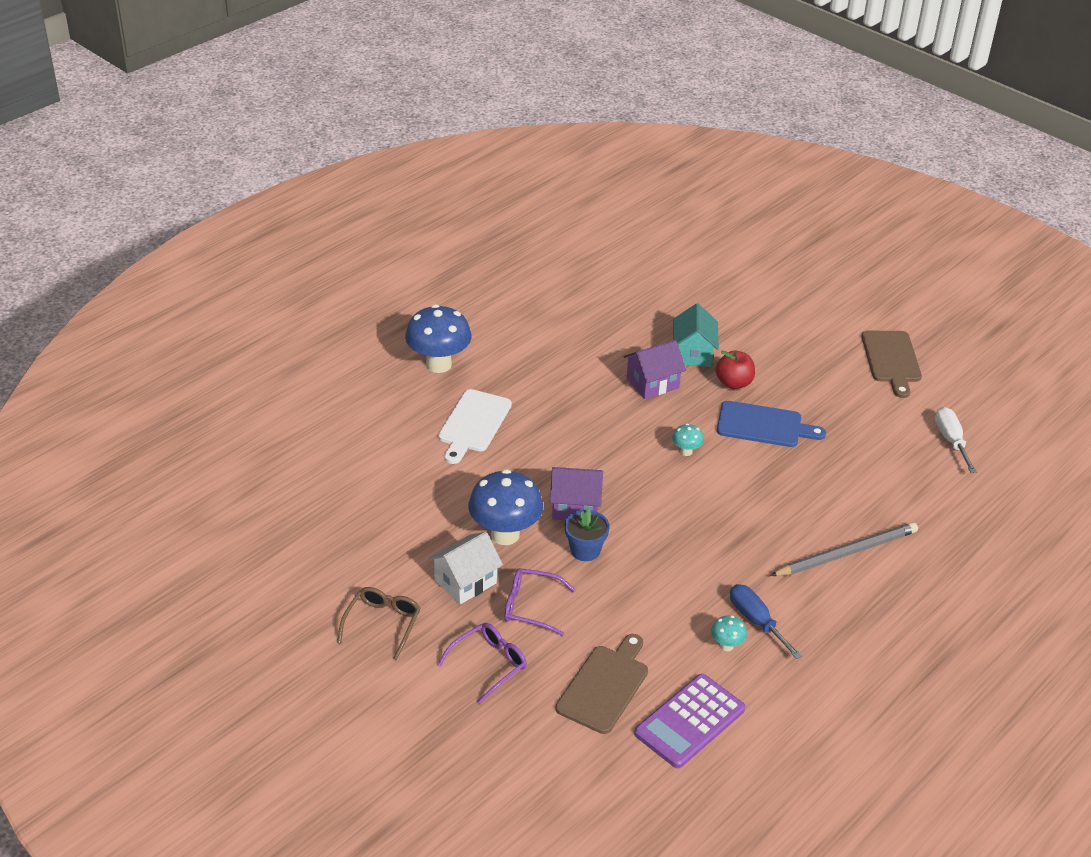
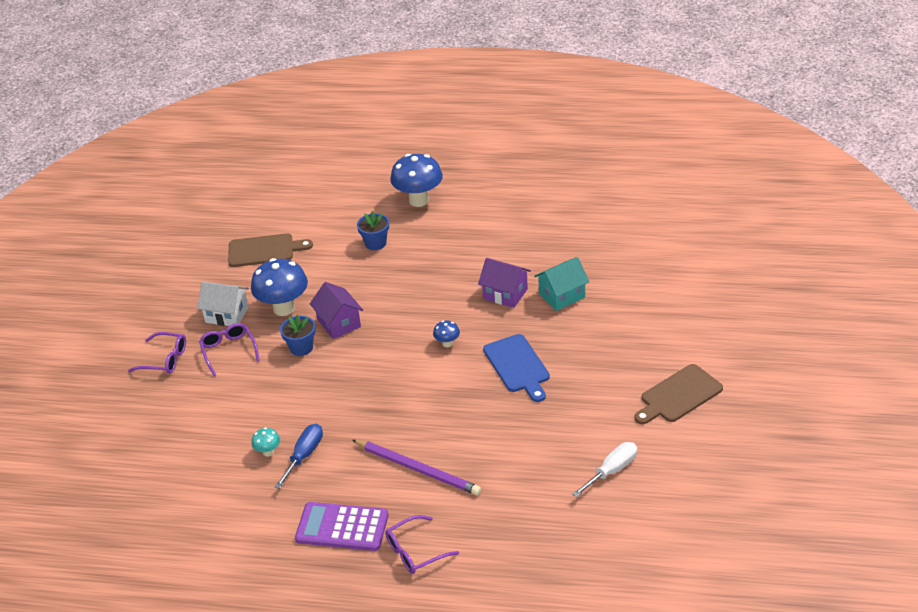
camera: 60 degrees right, 0 degrees up
(382, 624) = (163, 302): brown glasses -> none
(473, 424) = (375, 243): white cutting board -> blue flower pot
(605, 686) = (186, 415): brown cutting board -> brown cutting board (264, 250)
(686, 451) = (447, 343): turquoise mushroom -> blue mushroom
(690, 721) = (184, 467): purple calculator -> purple calculator (342, 527)
(733, 383) = (550, 330): red apple -> none
(847, 553) = (418, 469): grey pencil -> purple pencil
(955, 605) = (415, 551): none -> purple glasses

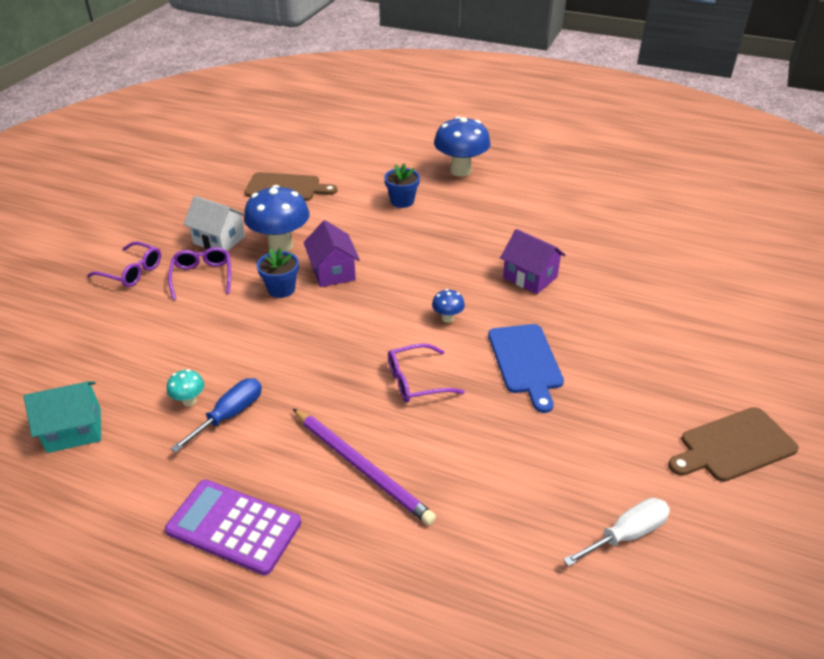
camera: 10 degrees right, 0 degrees up
(415, 551) = (317, 591): purple glasses -> purple glasses (416, 381)
(562, 295) = (596, 292): turquoise house -> turquoise house (74, 430)

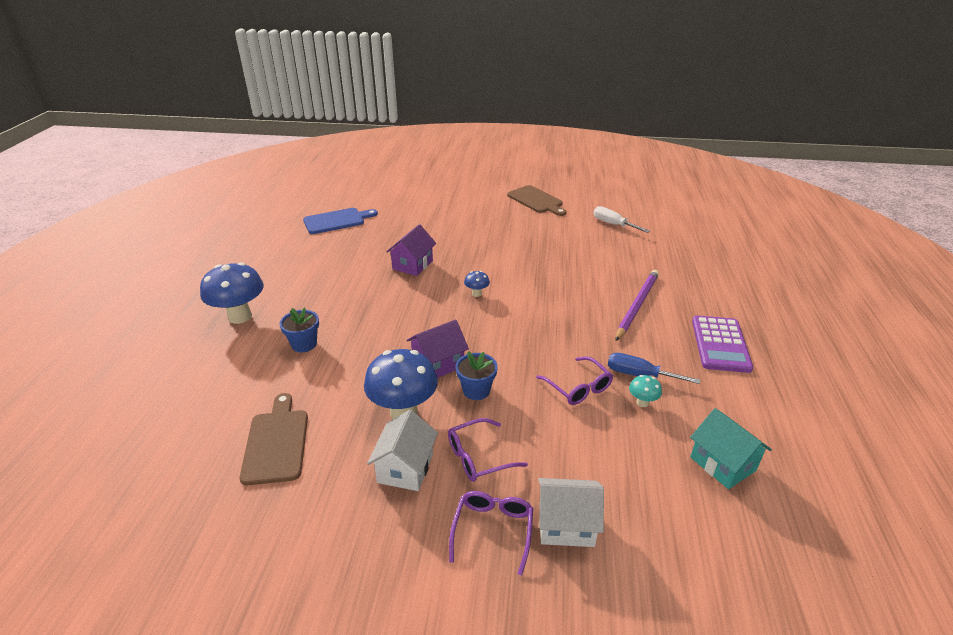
camera: 105 degrees left, 5 degrees down
(105, 308) = (566, 525): none -> white house
(416, 381) = (550, 297): purple glasses -> purple glasses (578, 387)
(525, 362) = (507, 259): blue cutting board -> blue cutting board (337, 221)

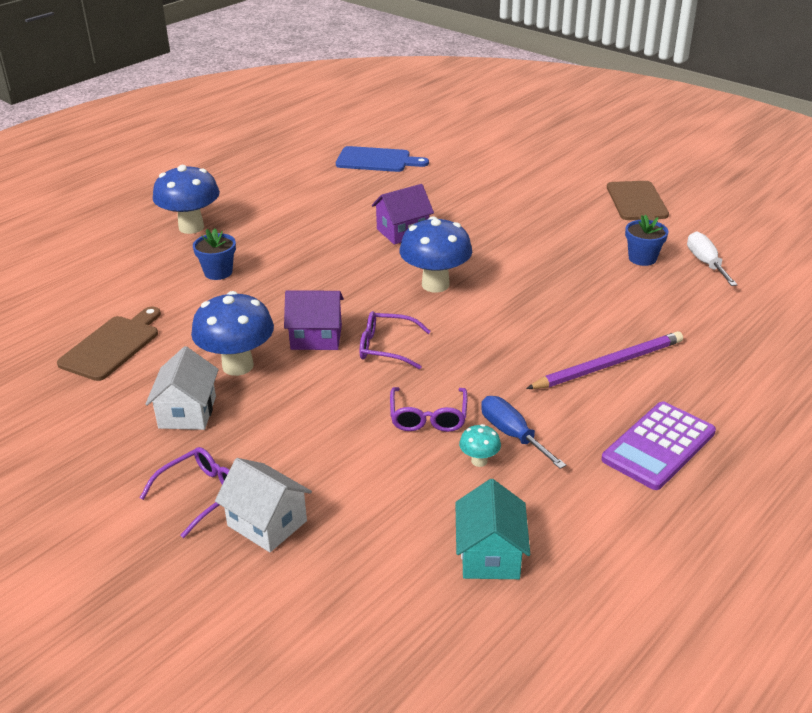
camera: 35 degrees right, 0 degrees up
(405, 468) = (187, 412): white house -> white house turned 45 degrees counterclockwise
(476, 294) = (435, 284): blue mushroom -> blue mushroom, size x2.20
(476, 390) = (323, 376): blue flower pot -> blue flower pot (642, 258)
(478, 457) = (257, 433): purple glasses -> purple glasses (386, 347)

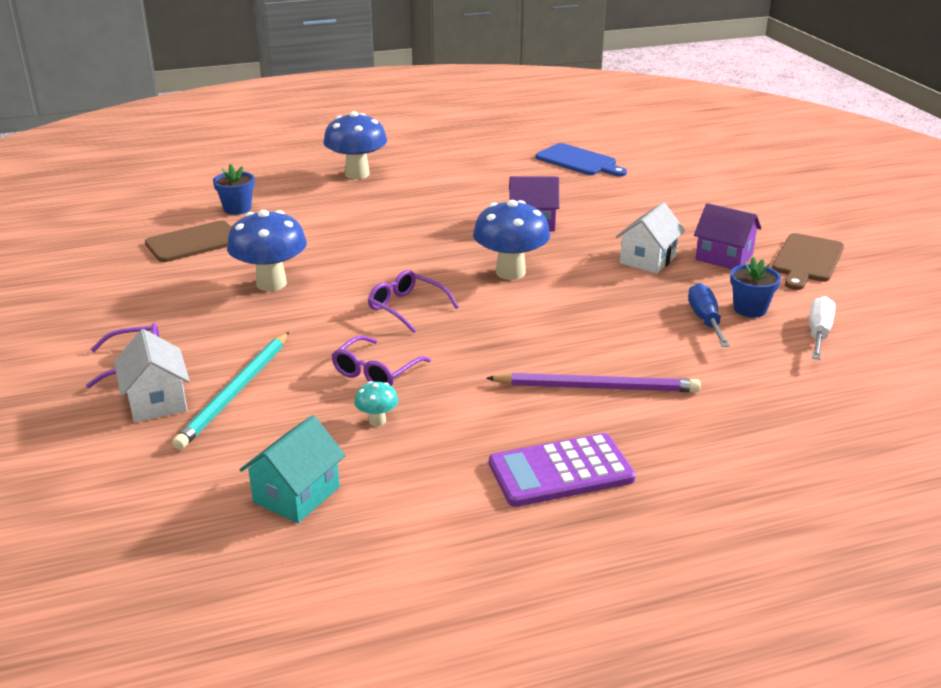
camera: 30 degrees right, 5 degrees down
(187, 412) = (195, 304): white house -> white house (648, 260)
(218, 272) = (338, 212): blue flower pot -> blue flower pot (237, 209)
(316, 337) = (357, 282): purple house -> purple house (724, 257)
(329, 484) = (235, 392): none -> turquoise pencil
(512, 434) = (432, 411): blue screwdriver -> blue screwdriver (705, 320)

